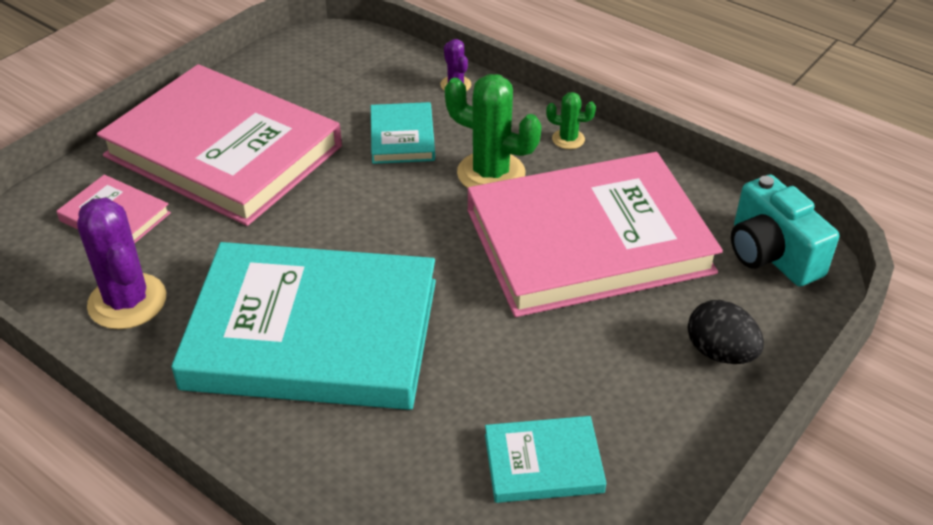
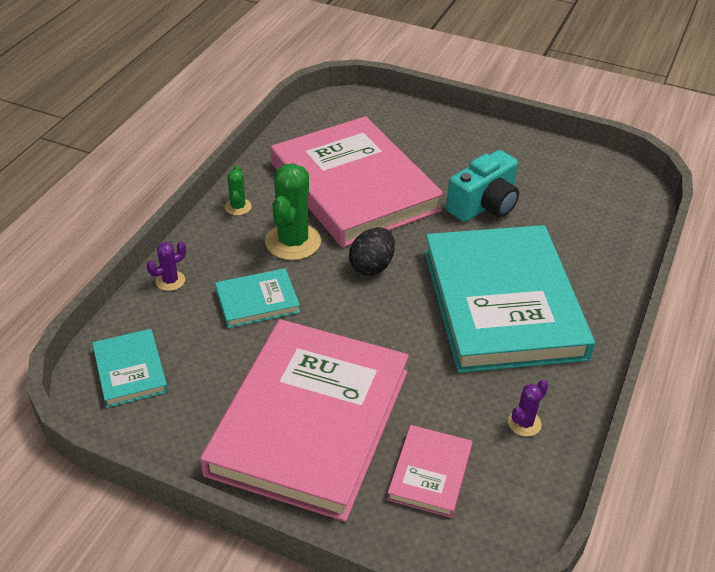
camera: 105 degrees left, 0 degrees up
(127, 301) = (524, 423): purple cactus -> purple cactus, size x0.50
(543, 463) = (547, 187): turquoise book -> turquoise book (130, 371)
(720, 352) = (432, 131): black egg -> black egg (372, 266)
(771, 254) = (339, 114): turquoise camera -> turquoise camera (484, 205)

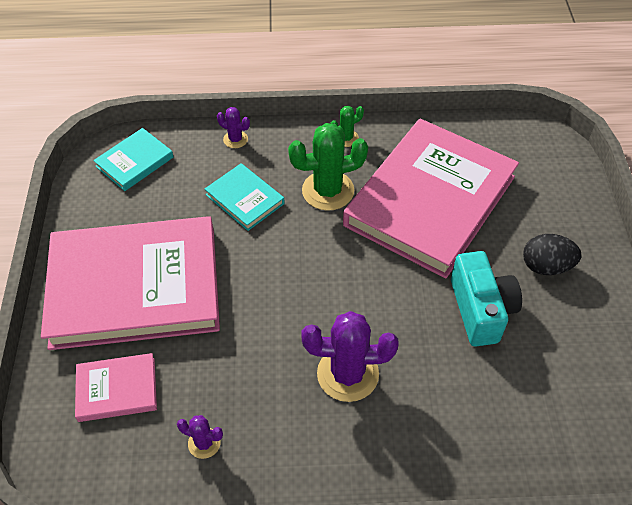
camera: 65 degrees right, 10 degrees up
(372, 266) = (333, 256): black egg -> black egg (546, 266)
(484, 205) = (481, 310): turquoise camera -> turquoise camera turned 120 degrees counterclockwise
(502, 303) = (347, 374): turquoise book -> purple cactus

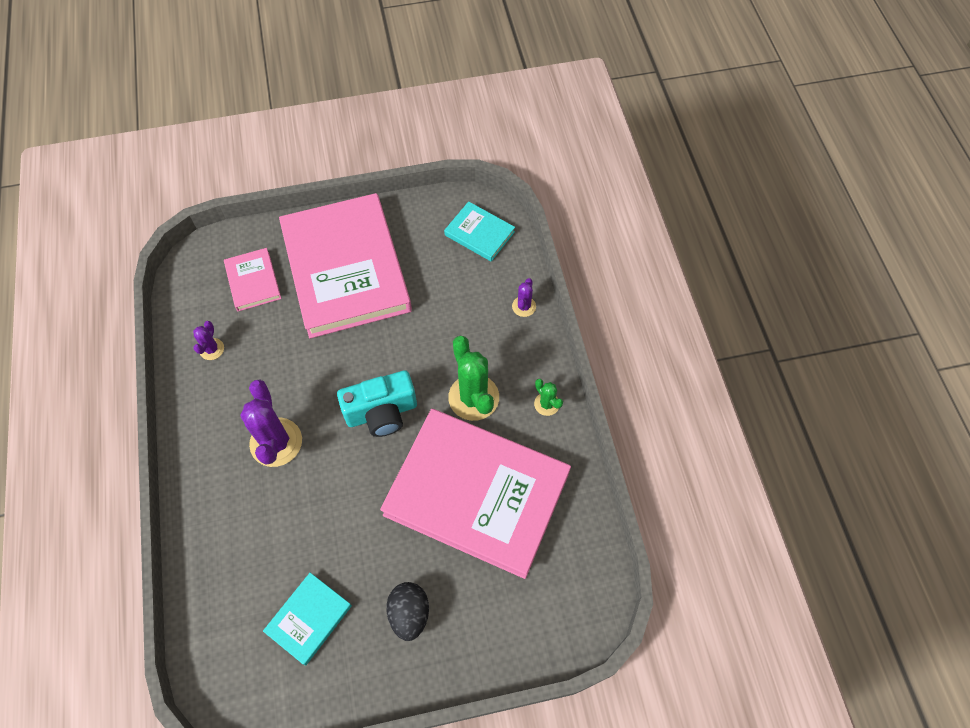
camera: 80 degrees right, 10 degrees up
(244, 199) = (451, 329): turquoise book -> turquoise book (308, 619)
(481, 310) = (350, 550): turquoise camera -> turquoise camera (381, 412)

